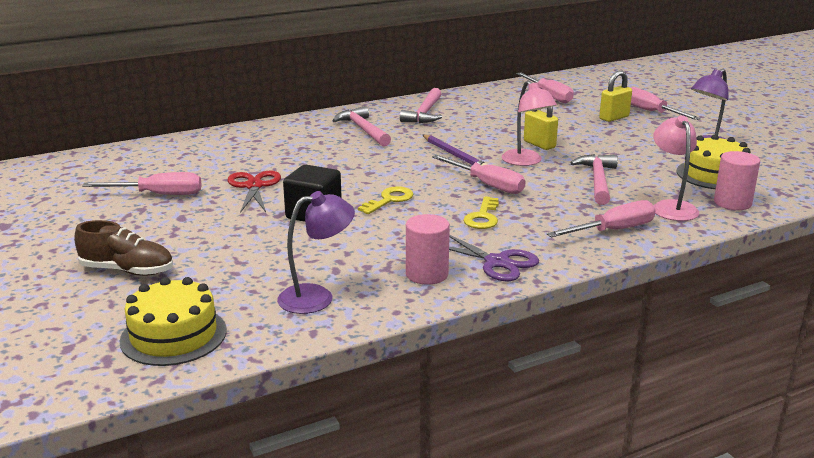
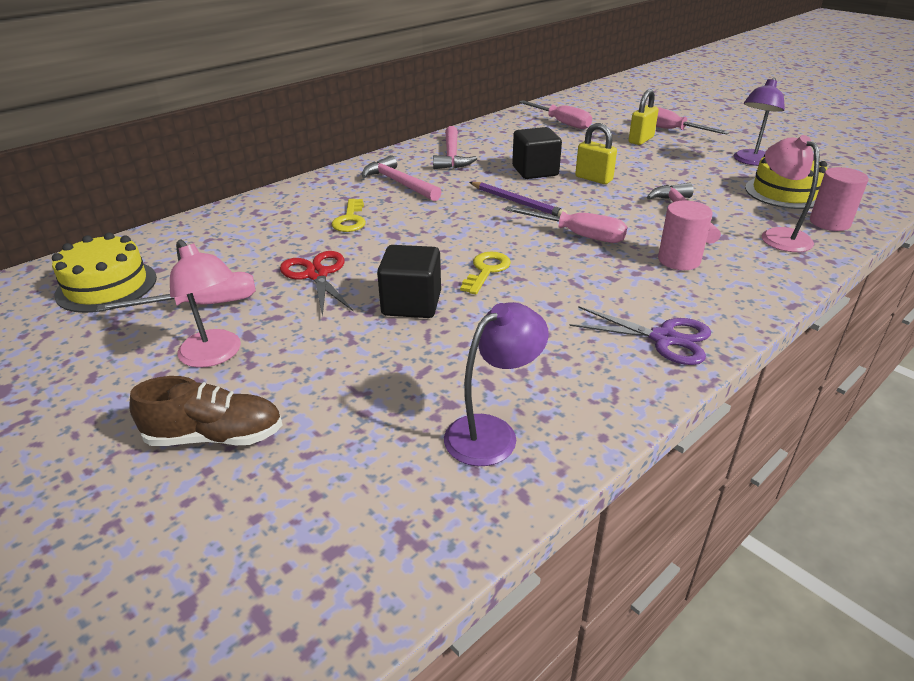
camera: 15 degrees left, 10 degrees up
(173, 335) = (337, 544): yellow cake -> yellow cake (106, 286)
(427, 274) = (599, 370): pink cylinder -> pink cylinder (679, 260)
(482, 217) = (603, 278): yellow key -> yellow key (350, 220)
(490, 133) = (535, 171): none -> black cube
(526, 161) = (596, 201): pink lamp -> pink lamp (215, 355)
(613, 230) = (748, 274): pink screwdriver -> none

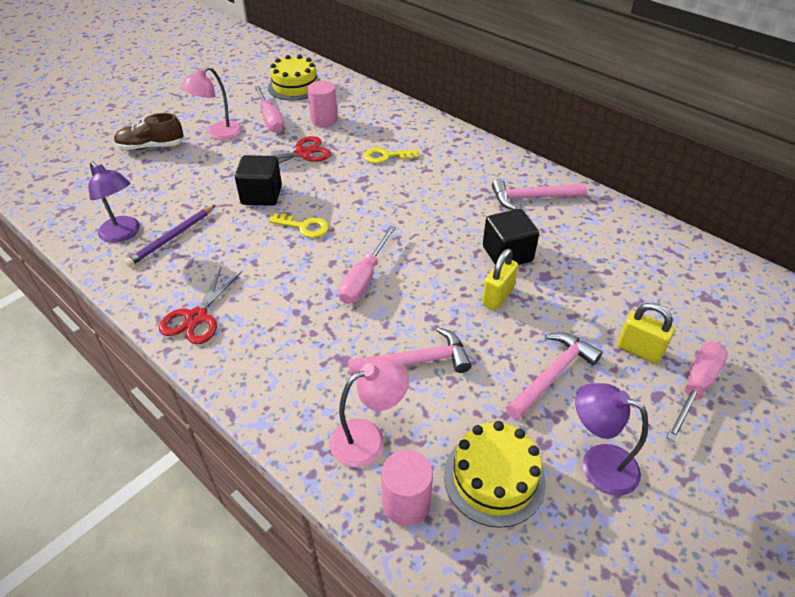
camera: 85 degrees right, 10 degrees up
(215, 436) = (151, 147): brown shoe -> brown shoe turned 90 degrees clockwise
(399, 183) = (459, 172): pink hammer -> pink hammer (552, 375)
(517, 202) = (429, 242): purple pencil -> purple pencil (172, 237)
(561, 123) = (671, 278): pink screwdriver -> none
(664, 338) = (196, 317): purple scissors -> red scissors
(679, 260) = (316, 343): pink cylinder -> pink cylinder (324, 120)

